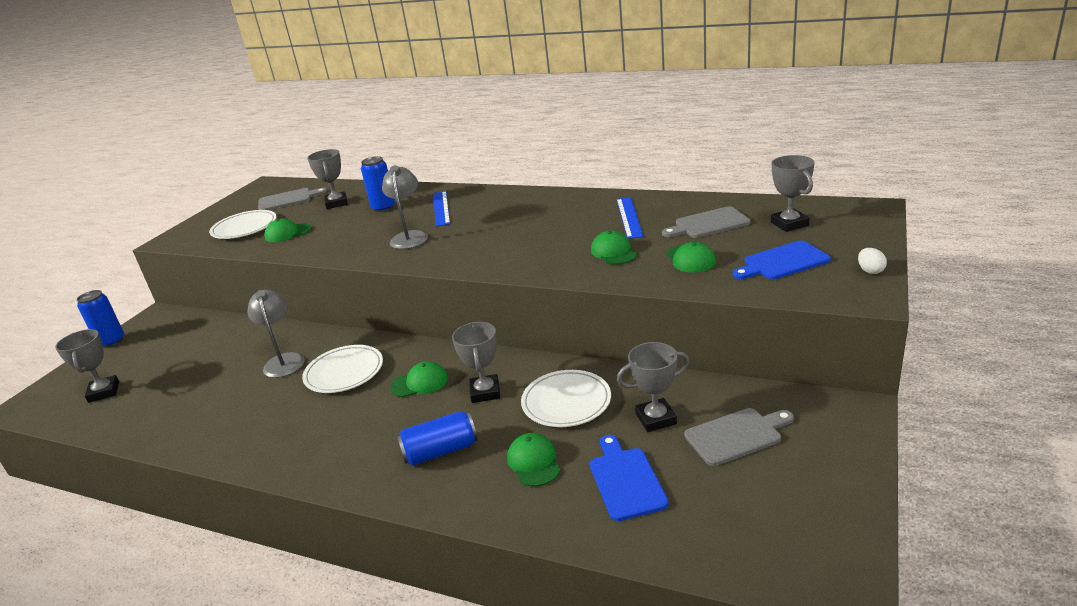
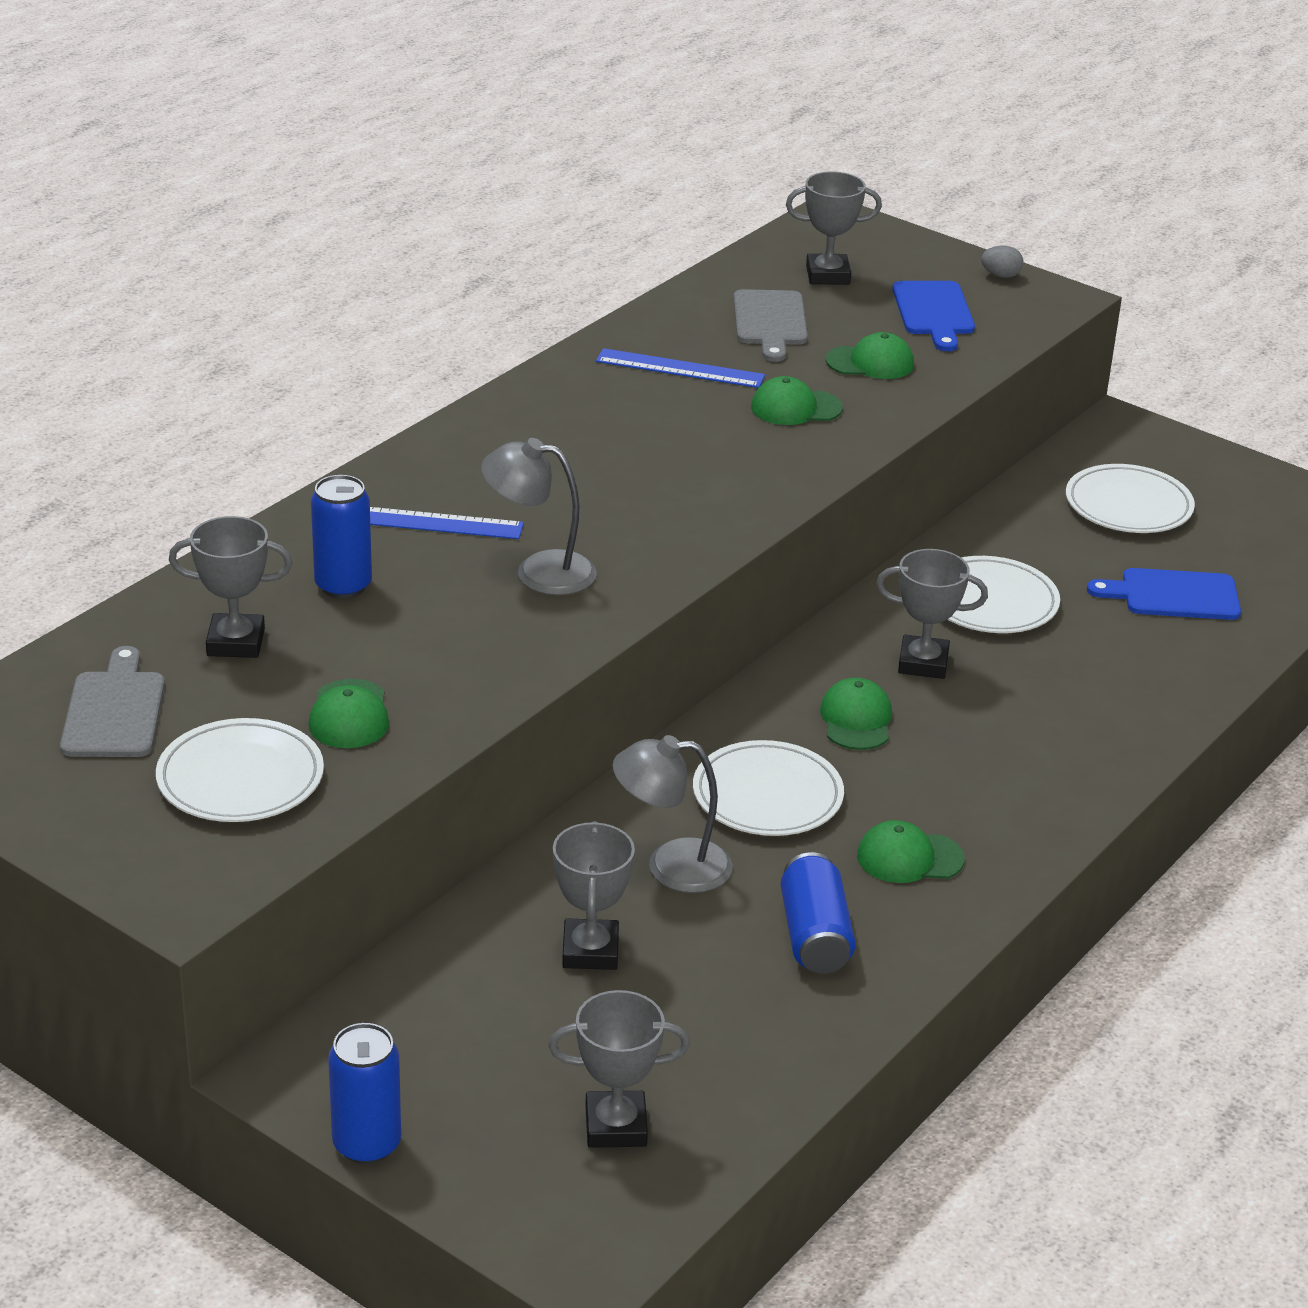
camera: 80 degrees left, 5 degrees up
(440, 451) = (1047, 722): blue can -> blue can (814, 936)
(534, 462) = (1108, 651): green cap -> green cap (909, 858)
(656, 419) = (1066, 547): grey trophy -> grey trophy (590, 951)
(736, 435) = (1128, 505): grey cutting board -> white plate
(870, 271) = (1000, 275): white egg -> grey egg

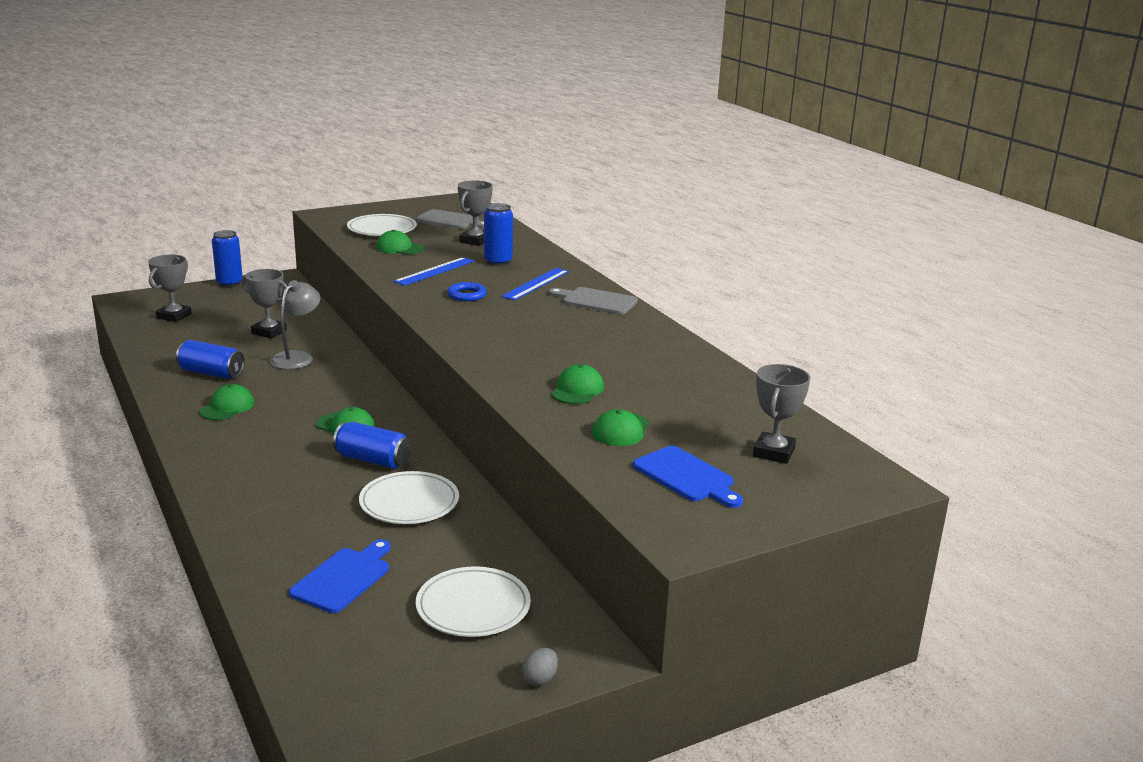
camera: 115 degrees right, 10 degrees down
(539, 571) = (467, 295): grey lamp -> blue ring
(680, 368) = (655, 370): blue ruler -> blue ruler (435, 271)
(767, 795) = (316, 388): white plate -> none
(770, 322) = (705, 412): grey cutting board -> grey cutting board (596, 301)
(923, 663) = (372, 460): grey trophy -> blue can
(933, 312) = (686, 476): blue cutting board -> blue cutting board turned 150 degrees counterclockwise
(1000, 275) = (739, 528): grey egg -> grey egg (540, 679)

